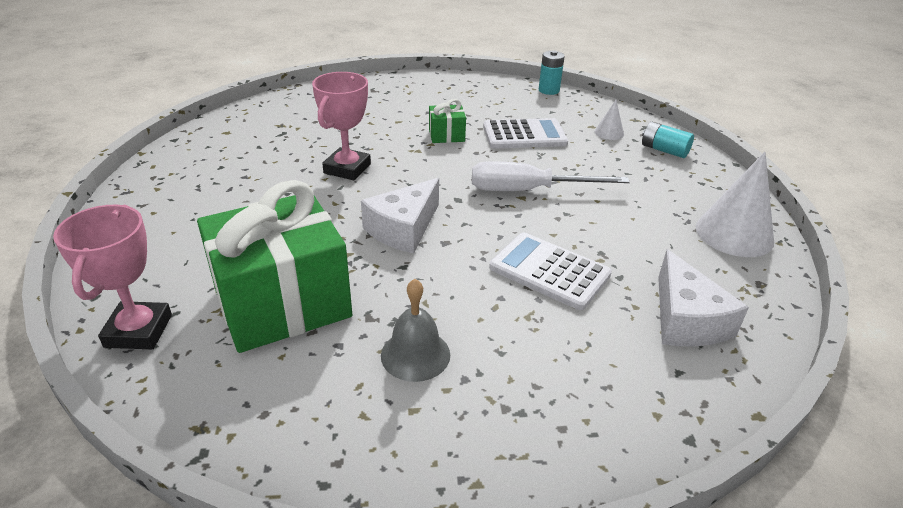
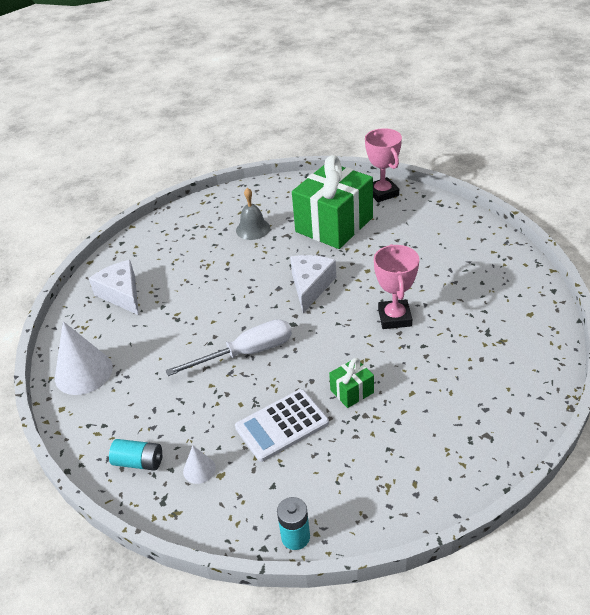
camera: 160 degrees right, 5 degrees up
(549, 271) = (205, 293): white calculator -> none

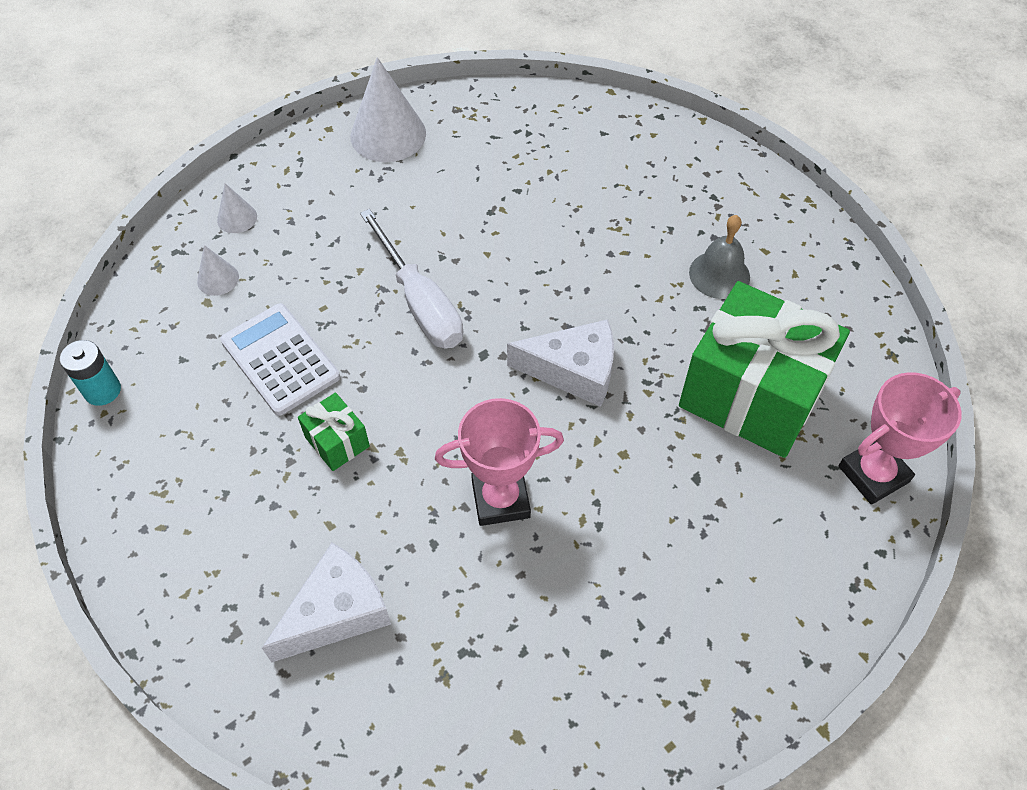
camera: 80 degrees right, 15 degrees up
(121, 294) = (541, 140): white cheese -> white cheese (337, 612)
(139, 462) = (237, 218): turquoise battery -> white cone

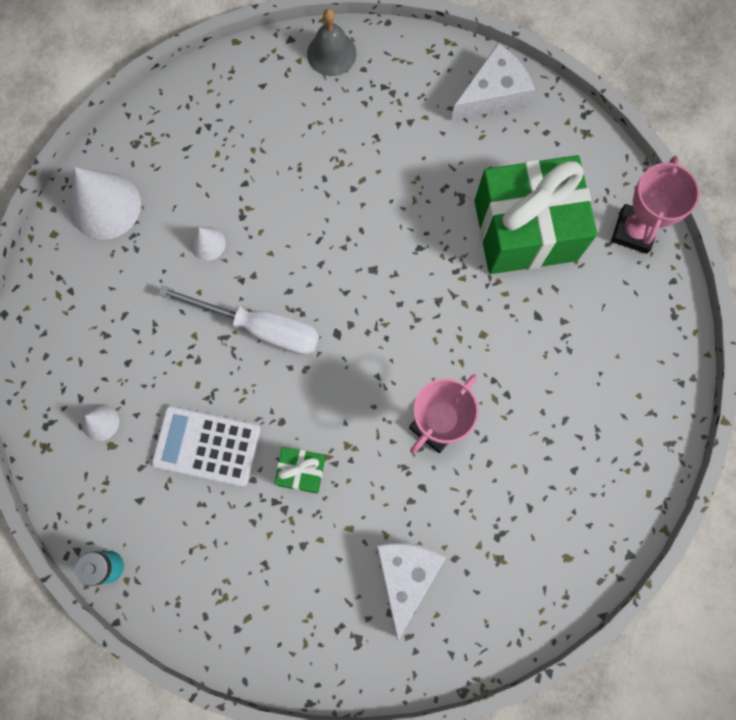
camera: 40 degrees left, 20 degrees up
(237, 218) = (63, 364): white cone -> white cone (207, 243)
(574, 371) = (405, 299): white cheese -> white cheese (493, 93)
(719, 274) = (437, 151): grey bell -> grey bell (331, 53)

